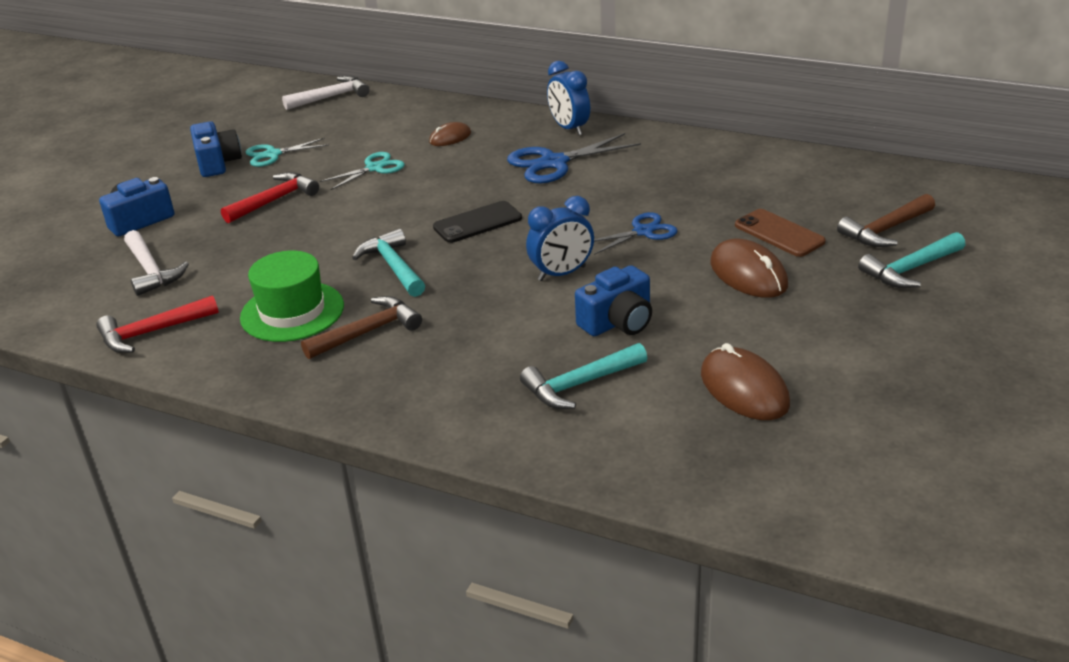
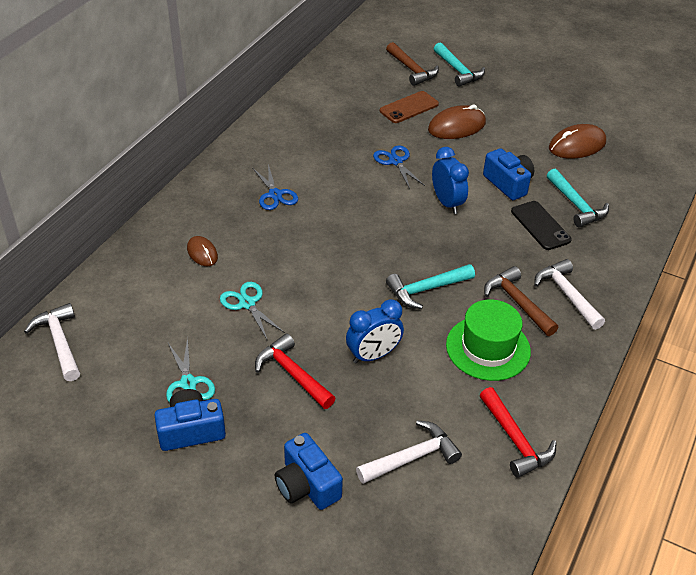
camera: 90 degrees left, 10 degrees up
(381, 372) = (566, 294): none -> white hammer
(477, 222) = (365, 241): black phone -> black phone (540, 226)
(553, 163) = (275, 195): blue scissors -> blue scissors, size x0.64
(569, 128) = (213, 182): blue clock -> blue clock (373, 355)

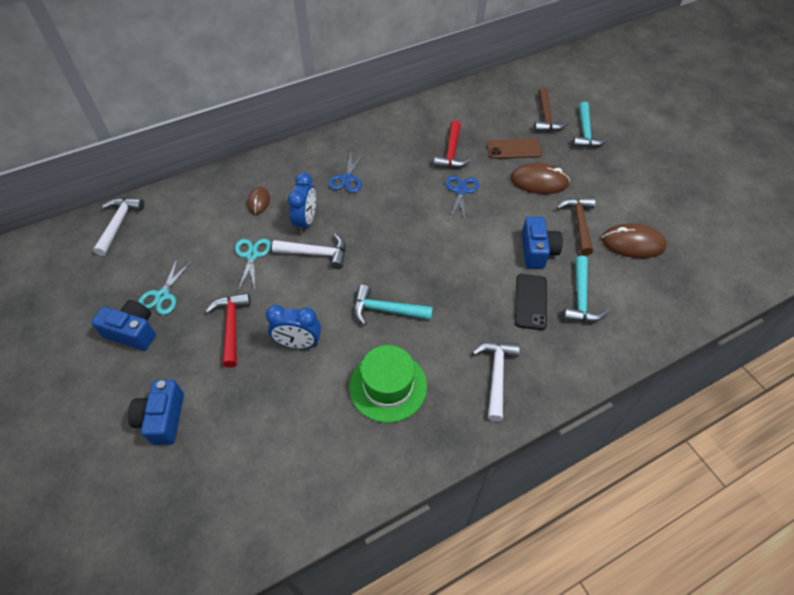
camera: 35 degrees right, 10 degrees up
(412, 457) = (249, 443): white hammer -> white hammer (316, 253)
(447, 203) = (470, 244): blue clock -> blue clock (306, 221)
(515, 440) = (336, 478): red hammer -> red hammer (451, 153)
(517, 302) = (448, 359): brown hammer -> brown hammer (579, 223)

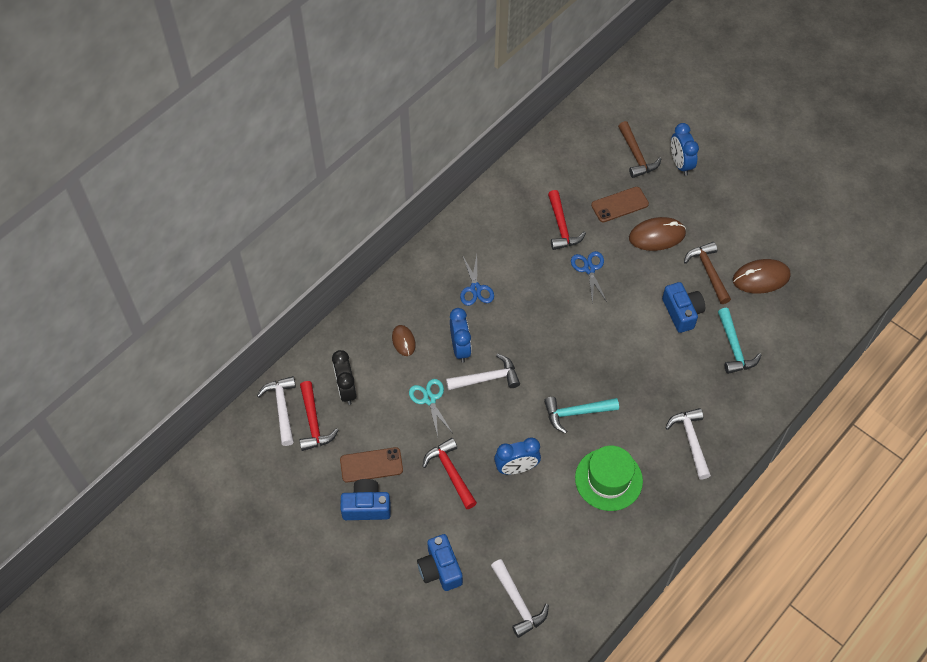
camera: 20 degrees left, 5 degrees up
(137, 244) = (313, 423): none -> red hammer
(162, 296) = (371, 465): turquoise scissors -> brown phone
(183, 226) = (346, 390): none -> black clock
(220, 487) = (518, 603): none -> white hammer
(530, 301) = (694, 364): black phone -> none
(585, 133) = (680, 164): turquoise hammer -> blue clock

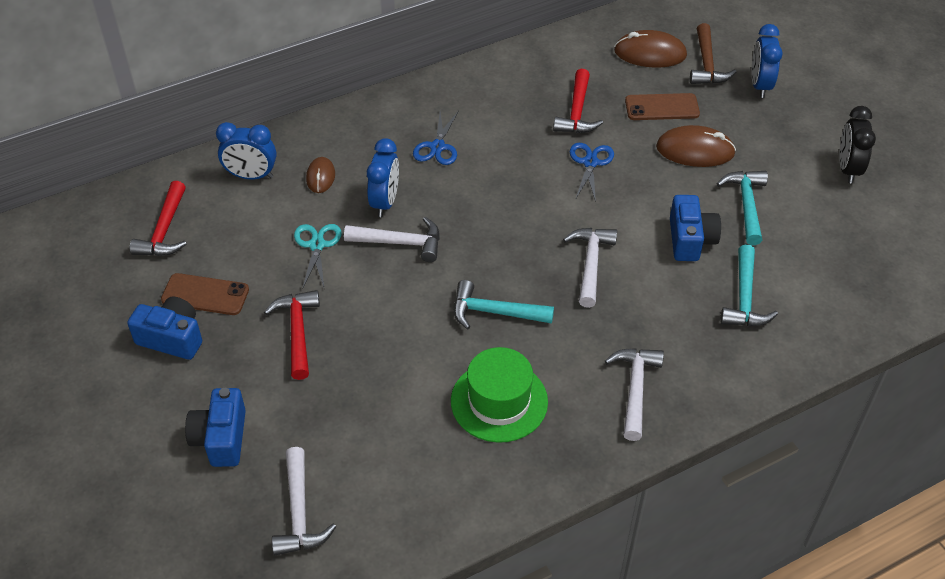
camera: 20 degrees right, 10 degrees down
(282, 408) = (137, 205): white hammer -> white hammer (590, 263)
(346, 390) = (223, 208): black clock -> black clock (848, 169)
(516, 468) = (384, 352): blue clock -> blue clock (251, 176)
(708, 271) = (746, 205): brown hammer -> turquoise hammer
(761, 278) = (816, 230): brown mouse -> brown mouse (650, 53)

